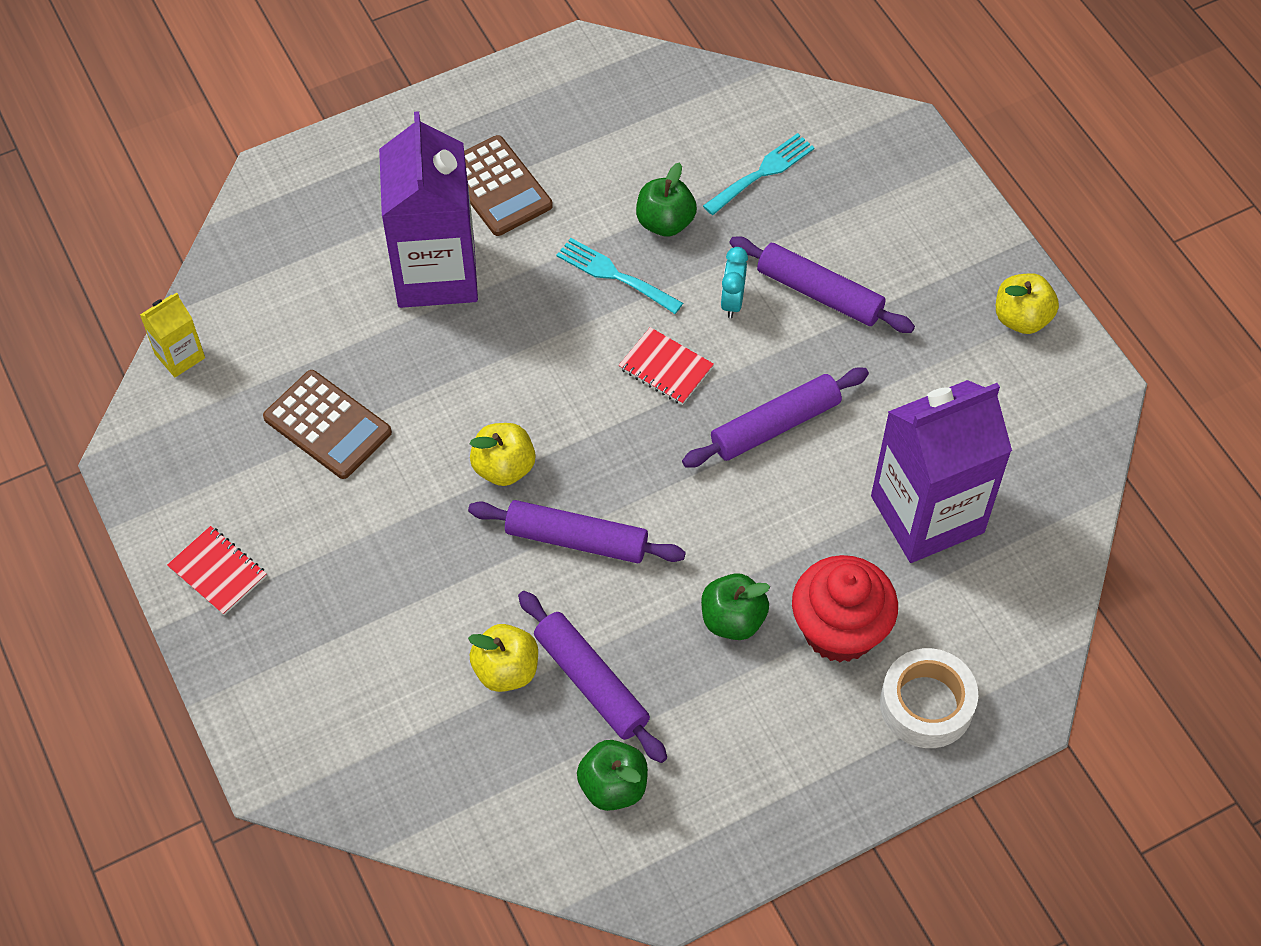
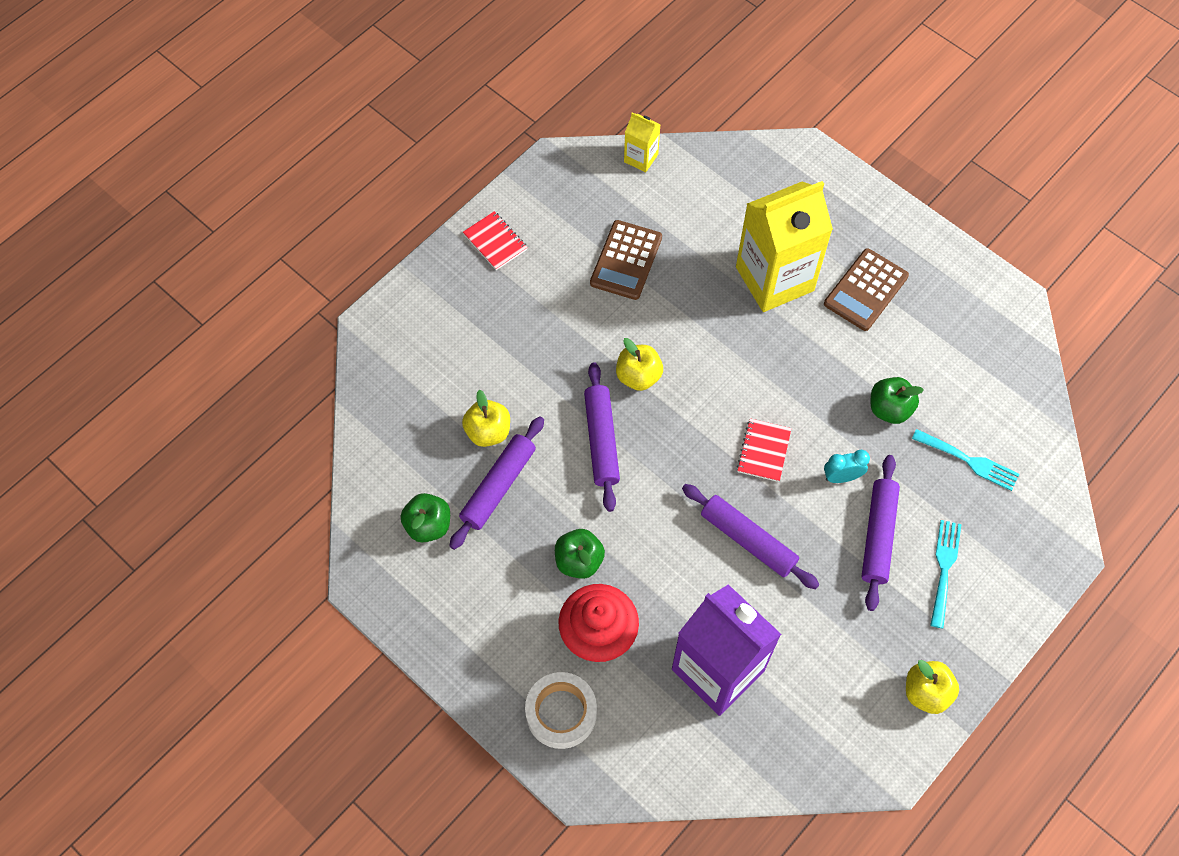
camera: 70 degrees right, 5 degrees up
(218, 572) = (495, 242): red notebook -> red notebook turned 60 degrees counterclockwise
(436, 273) = (774, 279): purple carton -> yellow carton
(614, 275) = (827, 391): turquoise fork -> turquoise fork (944, 568)

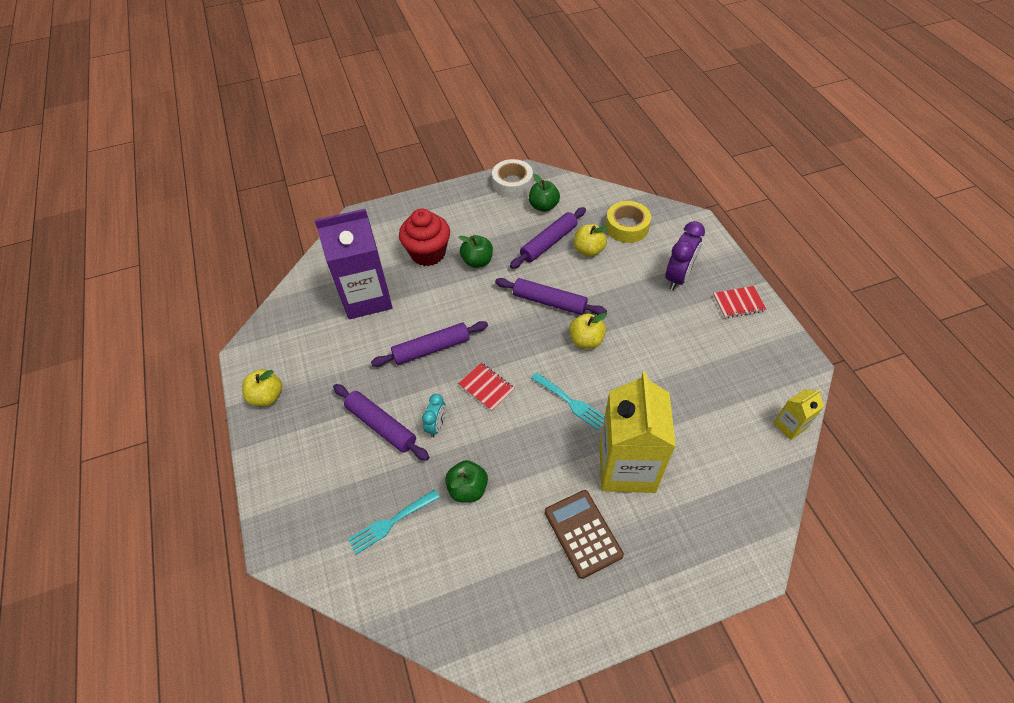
camera: 120 degrees right, 10 degrees down
(420, 402) = (627, 227): none -> yellow tape
(485, 314) = (678, 277): none -> purple clock
(498, 486) = (549, 243): purple rolling pin -> purple rolling pin turned 75 degrees clockwise
(561, 713) = (399, 223): white tape -> white tape (512, 184)
(626, 260) = (689, 373): brown calculator -> none
(944, 568) = (329, 454): turquoise fork -> turquoise fork (571, 402)

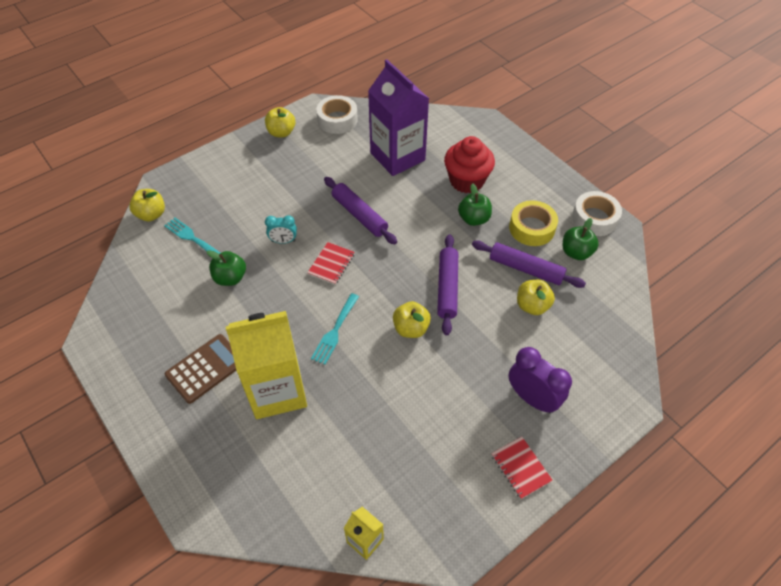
camera: 70 degrees right, 0 degrees up
(280, 337) = (337, 120): none -> white tape
(328, 568) = (151, 214): none -> yellow apple
(381, 425) = (274, 206): purple rolling pin -> none
(627, 227) = (585, 334): yellow tape -> yellow tape (532, 228)
(678, 277) = (532, 398): purple clock -> purple clock turned 150 degrees counterclockwise

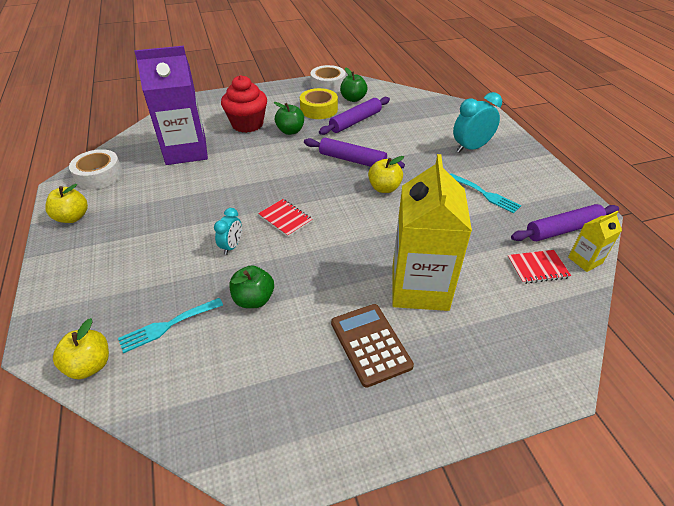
camera: 70 degrees left, 10 degrees down
(335, 331) = (366, 233): turquoise fork -> turquoise fork (485, 194)
(359, 215) = (238, 188): purple rolling pin -> purple rolling pin (563, 230)
(520, 468) = (527, 167): red notebook -> red notebook (537, 268)
(532, 306) = (390, 127): yellow apple -> none
(532, 398) = (471, 148): purple clock -> turquoise clock

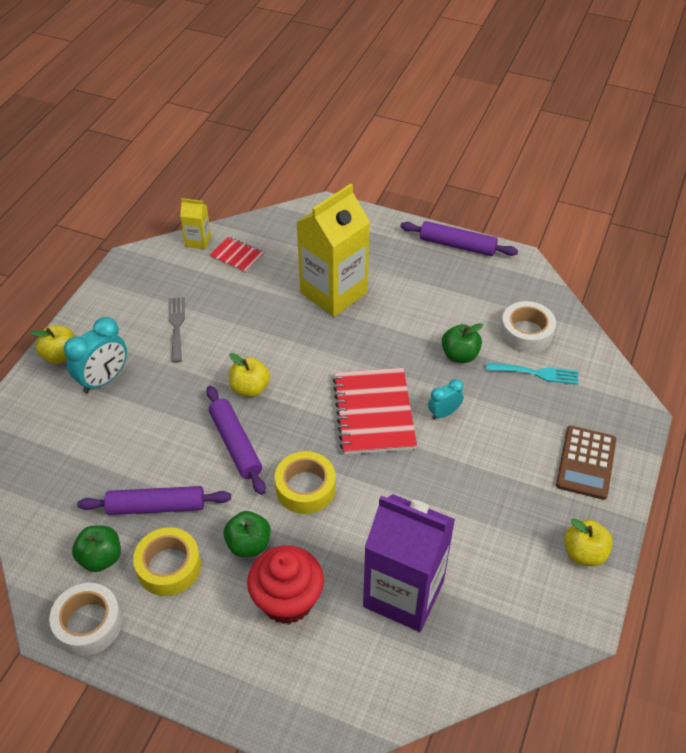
camera: 140 degrees left, 5 degrees up
(90, 365) = (604, 376): yellow apple -> yellow apple (60, 356)
(99, 175) = (533, 616): white tape -> white tape (526, 333)
(285, 219) = (374, 413): red notebook -> red notebook, size x1.92
(287, 163) = (305, 488): none -> yellow tape
(370, 344) = (406, 282): brown calculator -> brown calculator (586, 463)
(471, 148) = (103, 380): turquoise clock -> turquoise clock turned 60 degrees counterclockwise
(485, 194) = (176, 326): turquoise fork -> grey fork
(563, 230) = (173, 265): purple rolling pin -> purple rolling pin (457, 245)

